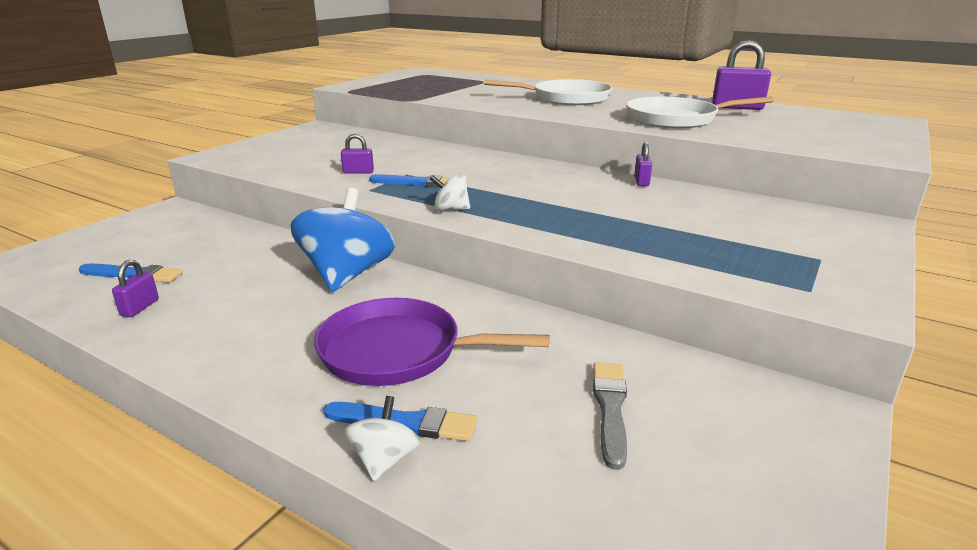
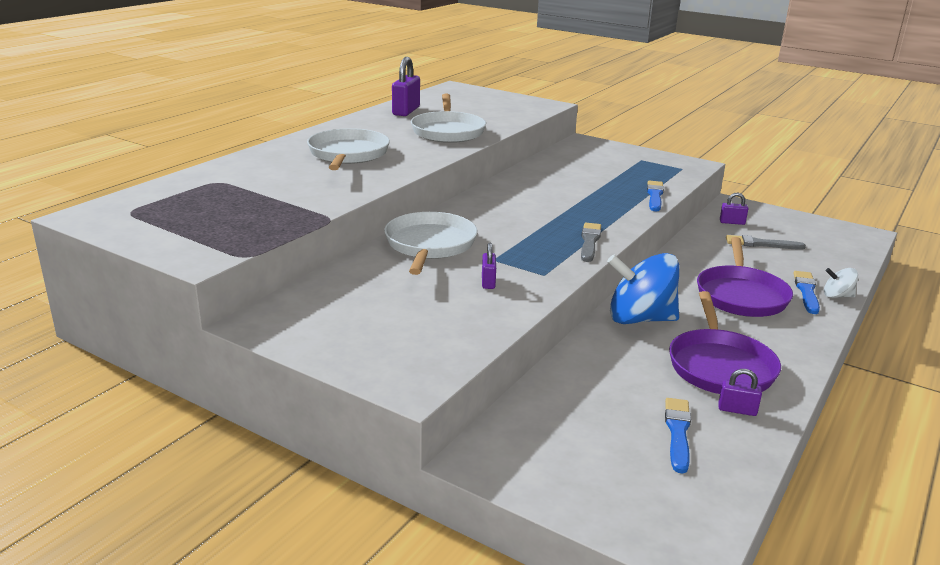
camera: 90 degrees left, 0 degrees up
(225, 309) = (720, 366): none -> purple pan
(418, 183) = (522, 254): blue brush -> blue brush (654, 196)
(438, 156) = (429, 245): none -> white pan
(450, 209) = (589, 242): white spinning top -> grey brush
(641, 181) = (512, 179): purple padlock -> purple padlock (732, 222)

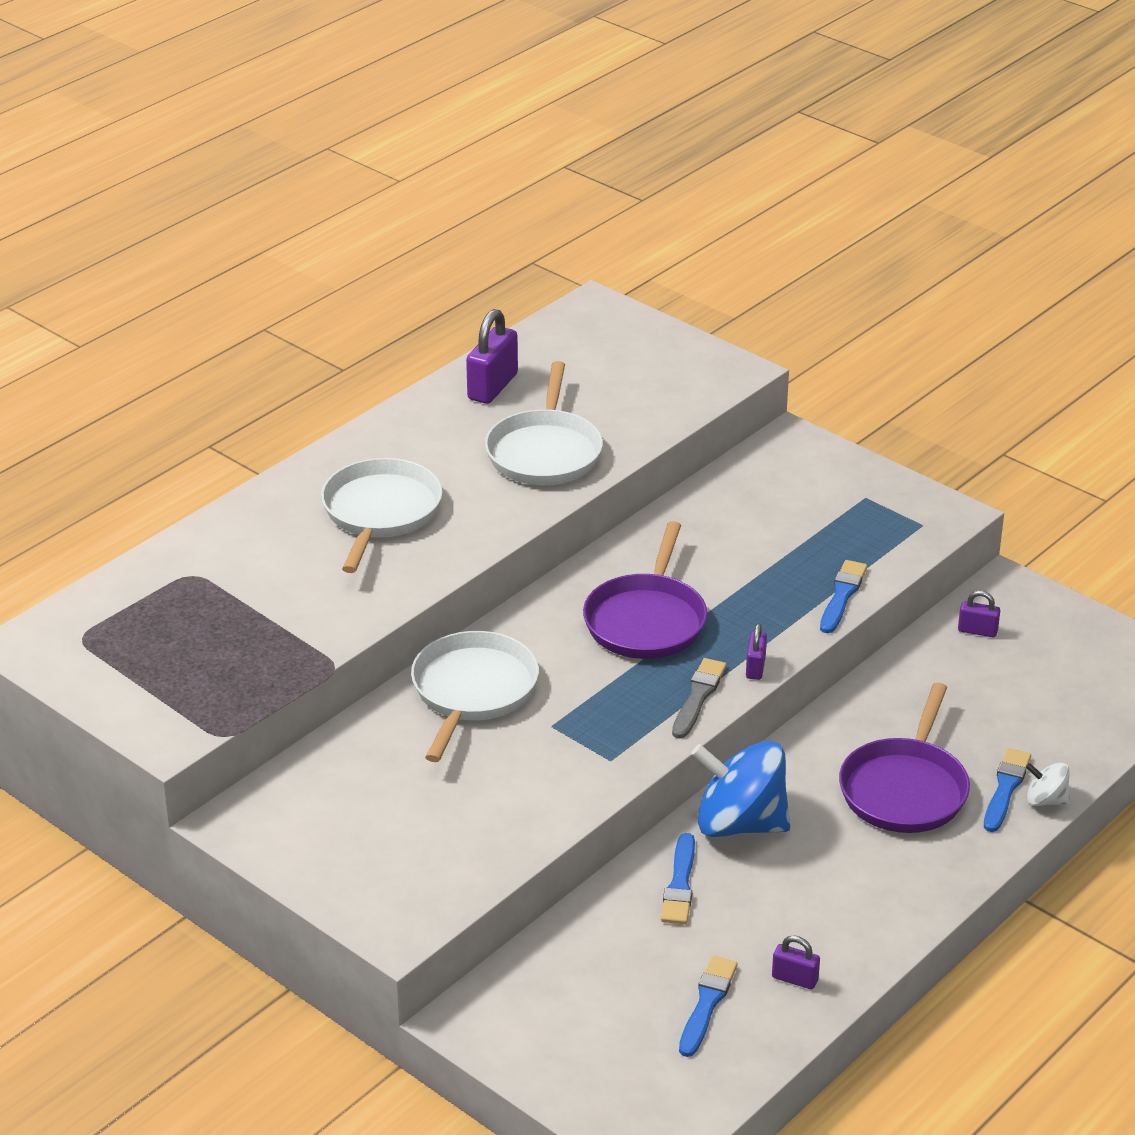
camera: 10 degrees right, 10 degrees up
(488, 282) = (532, 769): purple padlock -> purple padlock (755, 667)
(615, 356) = (680, 884): none -> blue brush
(720, 366) = (809, 911): purple pan -> purple pan (646, 620)
(761, 244) = (996, 684): grey brush -> none

